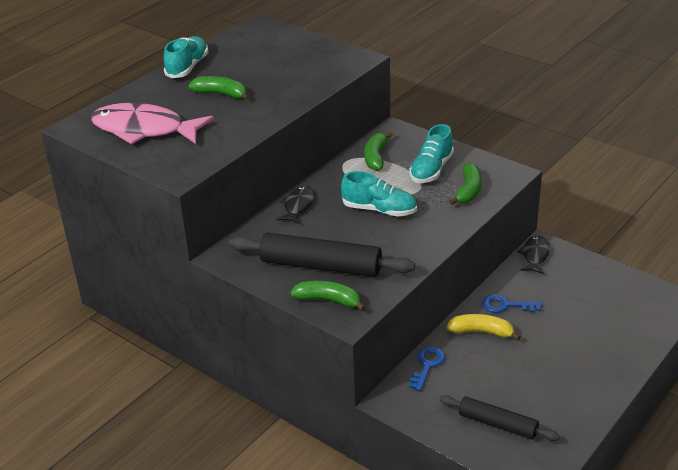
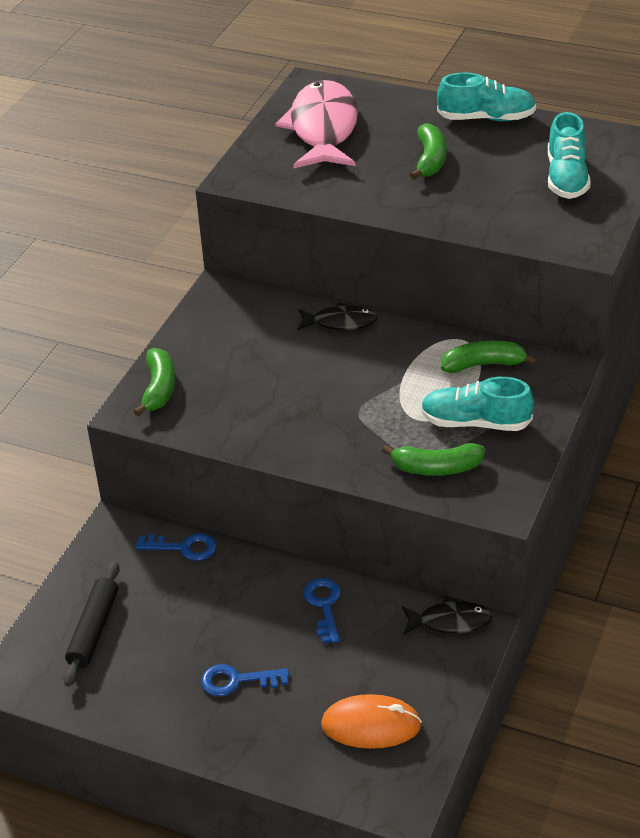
camera: 75 degrees right, 5 degrees up
(321, 266) = (223, 368): black rolling pin -> none
(379, 210) = (357, 392): turquoise shoe -> turquoise shoe (566, 178)
(482, 332) = (261, 589): yellow banana -> none
(564, 355) = (237, 681): none -> blue key
(613, 302) = (371, 725): none -> orange mouse

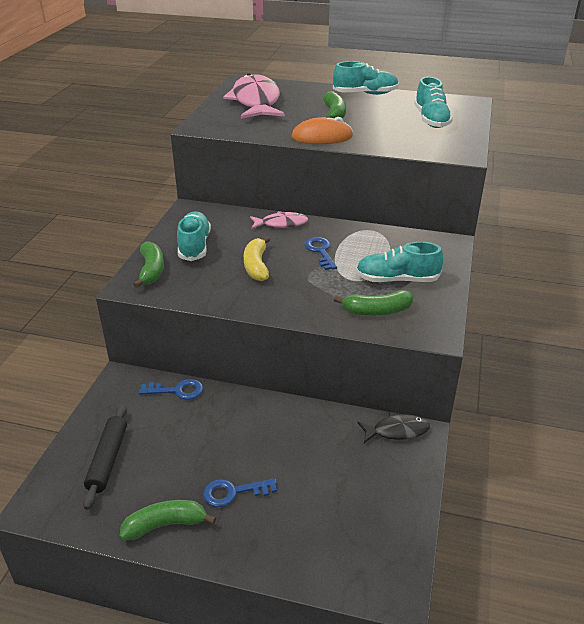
camera: 10 degrees left, 5 degrees down
(218, 353) = (194, 246): none -> turquoise shoe
(295, 389) = (256, 266): none -> yellow banana
(324, 605) = (295, 426): blue key -> blue key (320, 251)
(340, 322) = (281, 224): black fish -> pink fish
(371, 725) = (353, 520): orange mouse -> orange mouse (322, 137)
(483, 364) = (391, 244): green banana -> green banana (165, 525)

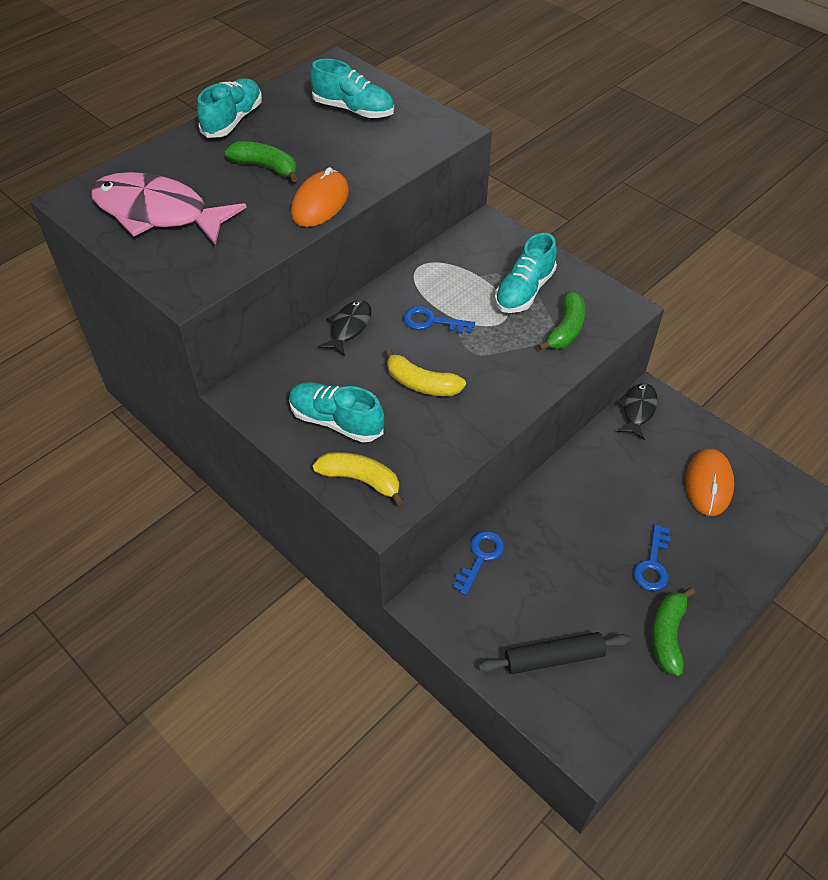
camera: 60 degrees left, 15 degrees up
(108, 459) = (553, 658): black rolling pin -> black rolling pin turned 45 degrees counterclockwise
(151, 270) = (361, 480): green banana -> yellow banana
(281, 224) = (349, 327): pink fish -> black fish
(352, 505) = (708, 484): none -> orange mouse

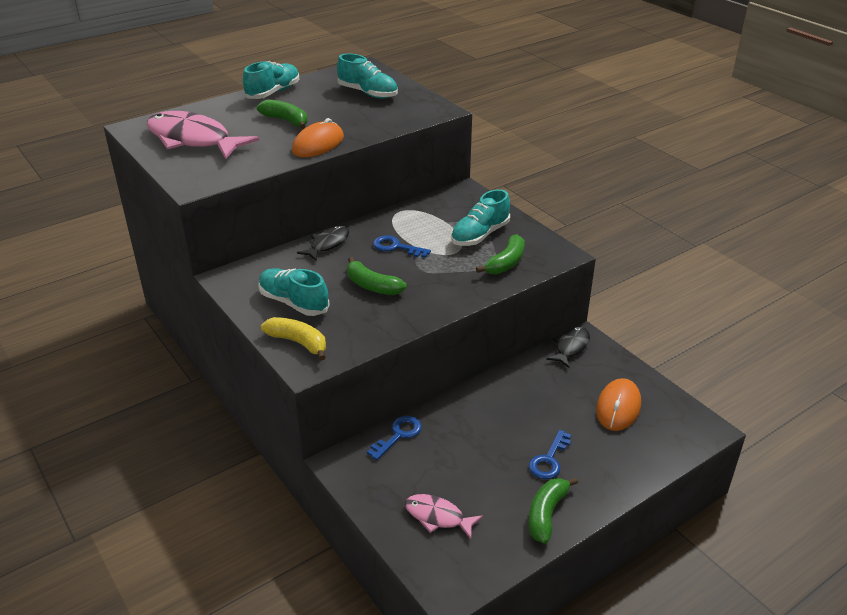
camera: 10 degrees right, 15 degrees down
(421, 383) = (372, 286): yellow banana -> green banana
(553, 658) = (438, 517): black rolling pin -> pink fish

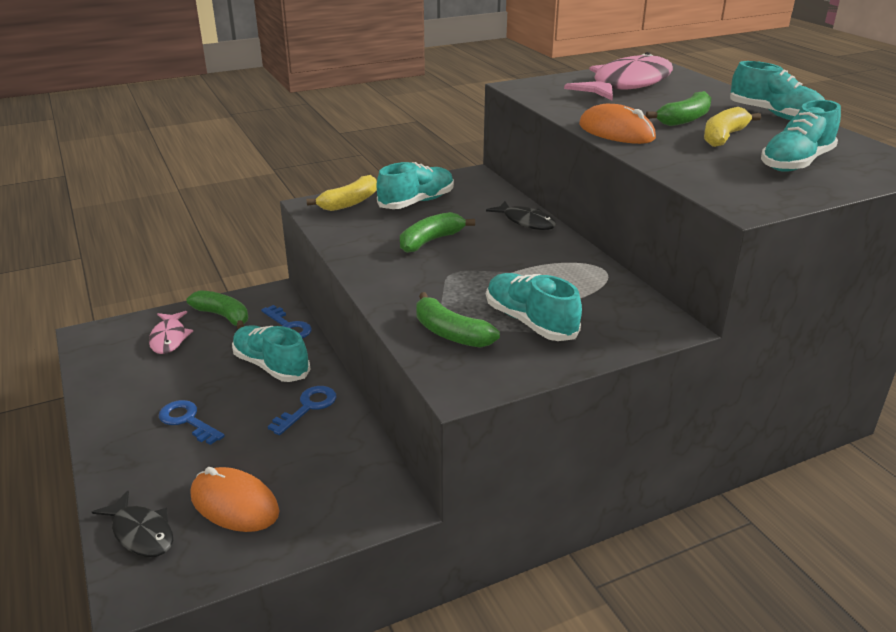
camera: 100 degrees right, 5 degrees down
(323, 110) = (723, 137): none -> yellow banana
(396, 247) = (510, 260): blue key -> blue key (308, 407)
(438, 517) = (169, 338): pink fish -> pink fish turned 135 degrees clockwise
(462, 430) = (271, 366): none -> turquoise shoe
(546, 514) = (118, 404): green banana -> green banana (223, 316)
(570, 347) = (380, 485): black fish -> black fish (141, 533)

